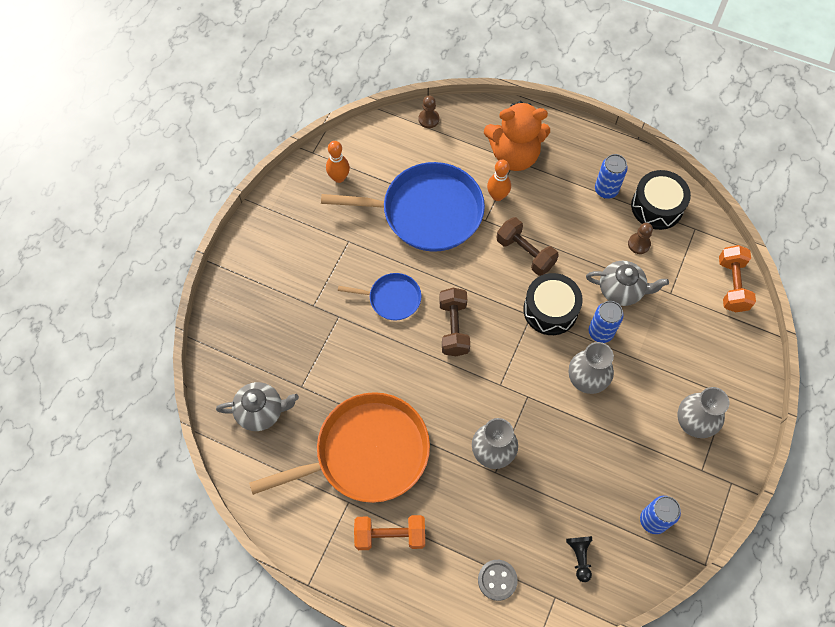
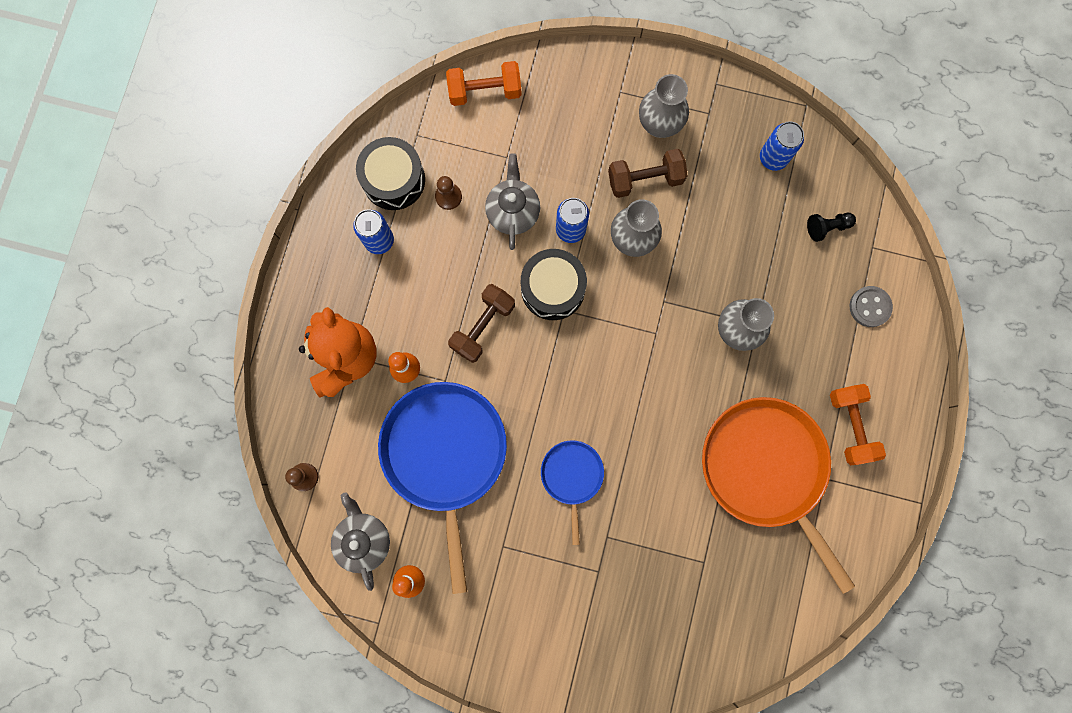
camera: 100 degrees left, 15 degrees up
(261, 411) = (744, 603): grey teapot -> grey teapot (364, 540)
(454, 328) = (596, 396): brown dumbbell -> brown dumbbell (645, 179)

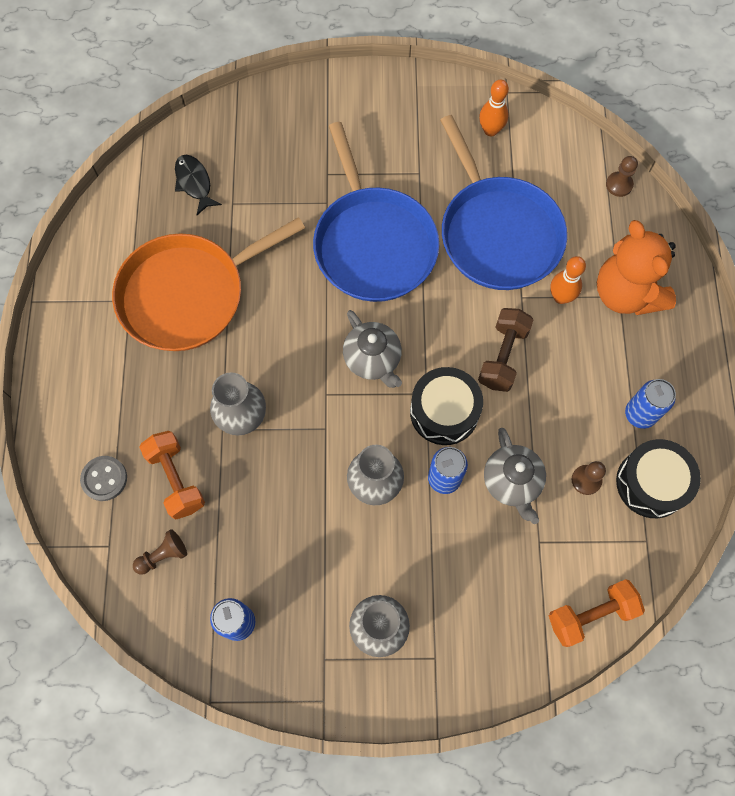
camera: 165 degrees right, 10 degrees down
(364, 540) = (544, 149): grey teapot -> grey teapot (373, 359)
(572, 476) = (373, 244): blue pan -> blue pan, size x2.01
(645, 179) = (378, 557): brown dumbbell -> none
(739, 598) = (194, 183): none -> black fish
(766, 469) = (188, 294): orange pan -> orange pan turned 105 degrees clockwise
(827, 227) = (163, 555): black pawn -> brown pawn
(850, 426) = (110, 354): orange dumbbell -> orange dumbbell (176, 479)

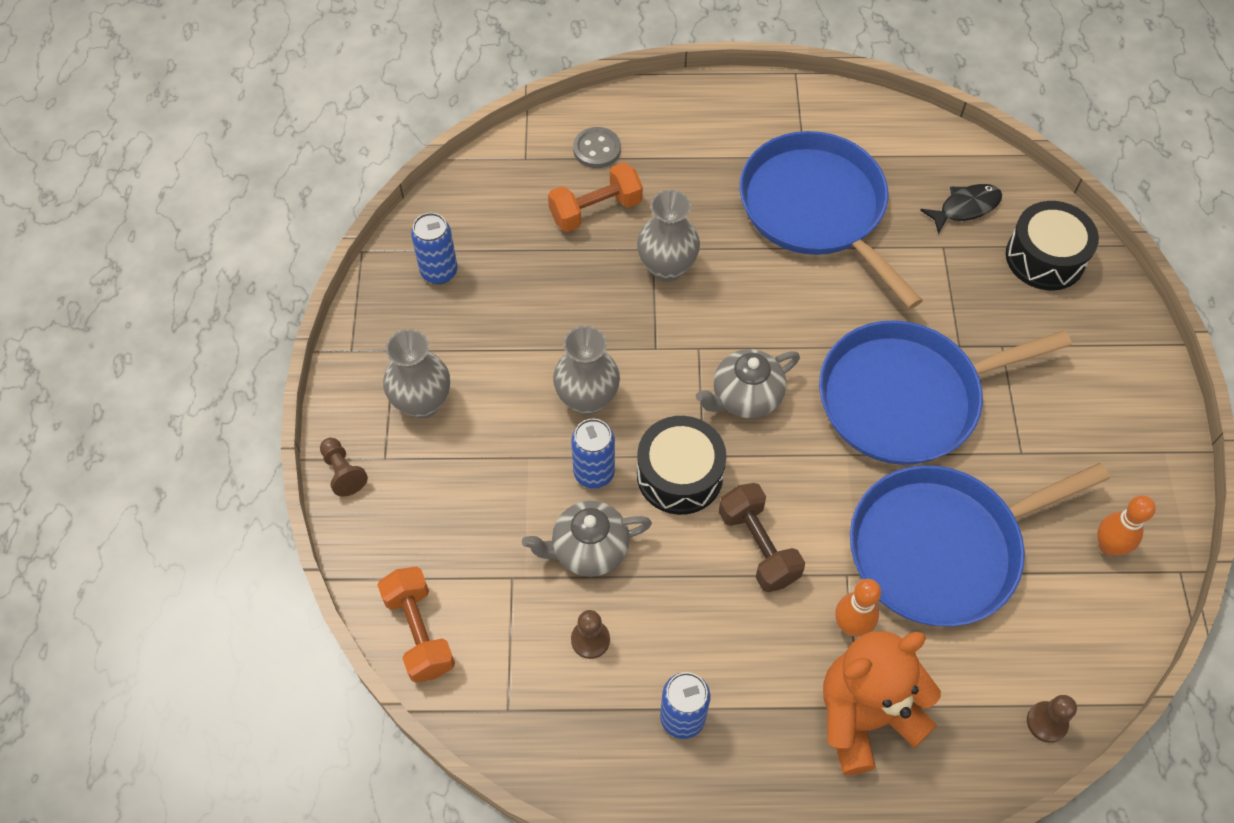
camera: 90 degrees right, 10 degrees down
(163, 555) = (513, 204): brown pawn -> brown pawn (343, 472)
(188, 294) = (816, 209): orange pan -> blue pan
(502, 356) = (758, 546): brown dumbbell -> brown dumbbell turned 45 degrees clockwise
(651, 483) = (585, 724): black drum -> black drum (1045, 257)

